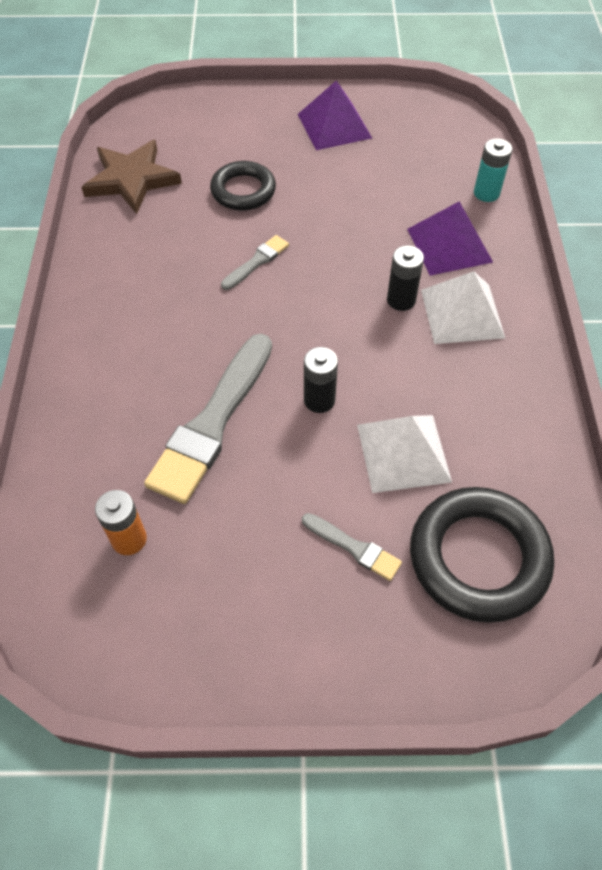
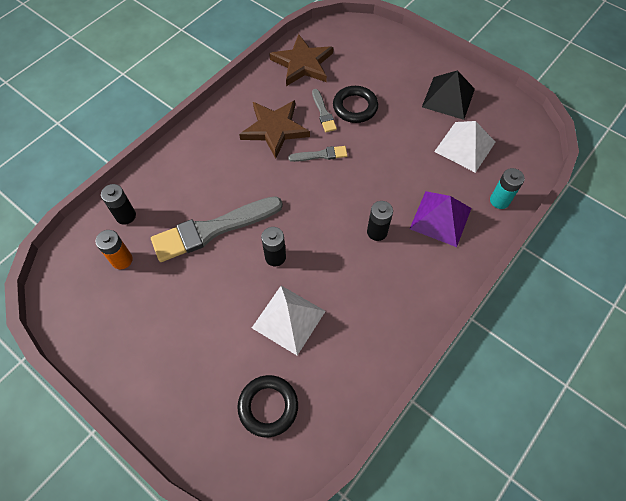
camera: 40 degrees right, 5 degrees up
(78, 486) = (125, 216): none -> black battery
(172, 268) = (274, 129): none -> brown star
(334, 126) = (448, 97): purple pyramid -> black pyramid
(354, 547) = (214, 348): grey brush -> grey brush (323, 113)
(462, 313) = (404, 265): white pyramid -> white pyramid (465, 146)
(478, 558) = (268, 406): black ring -> black ring, size x0.63

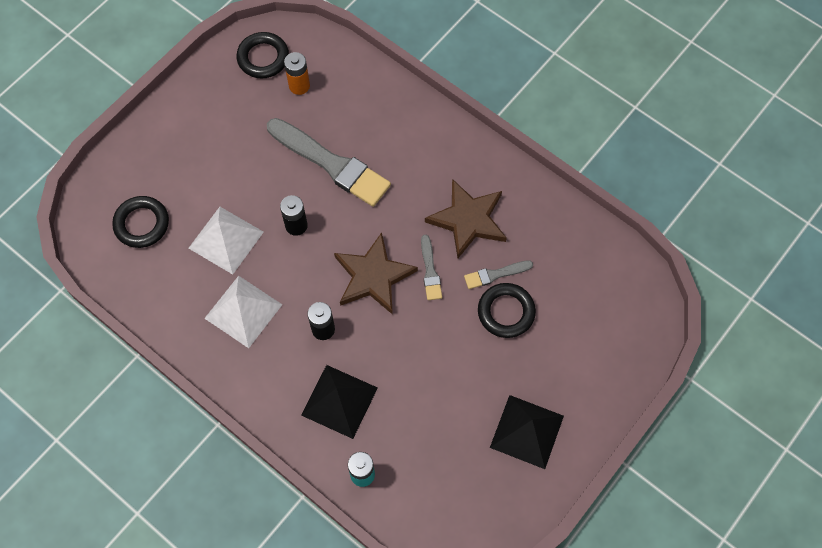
camera: 90 degrees right, 5 degrees up
(82, 295) = (263, 58): none -> black ring
(125, 216) = (350, 82): black battery -> none
(213, 229) = (331, 164): grey brush -> grey brush turned 150 degrees clockwise
(302, 63) = (578, 250): brown star -> brown star (373, 276)
(440, 218) = (339, 401): purple pyramid -> black pyramid
(465, 146) = (445, 443): white pyramid -> white pyramid (243, 311)

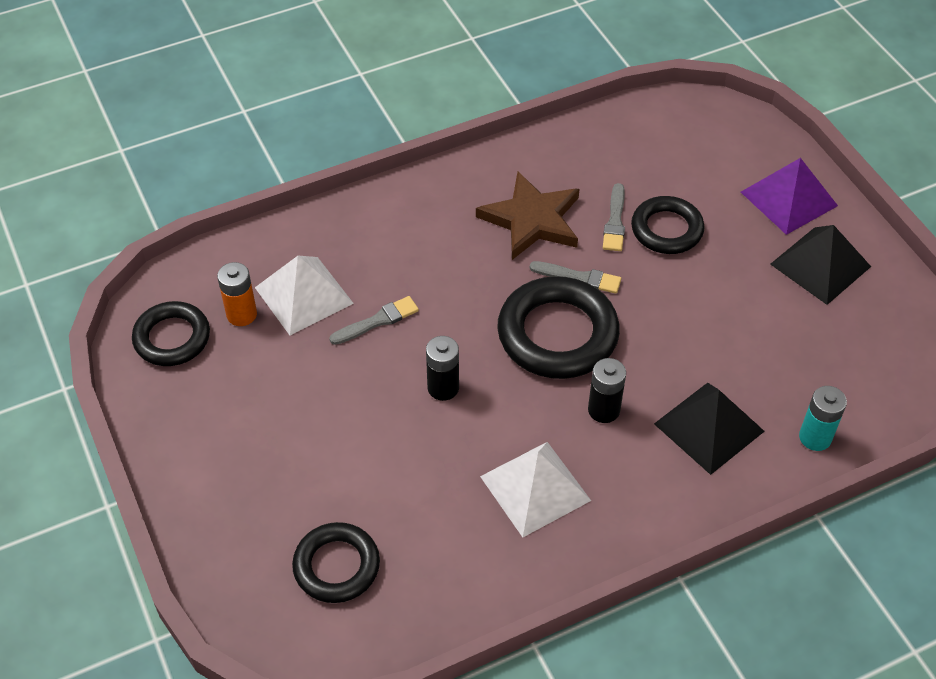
camera: 65 degrees left, 15 degrees down
(226, 239) = (419, 472): white pyramid -> white pyramid (303, 295)
(331, 164) = (377, 321): grey brush -> grey brush, size x0.47
(373, 276) = (557, 334): brown star -> black ring
(584, 388) = (788, 198): none -> purple pyramid

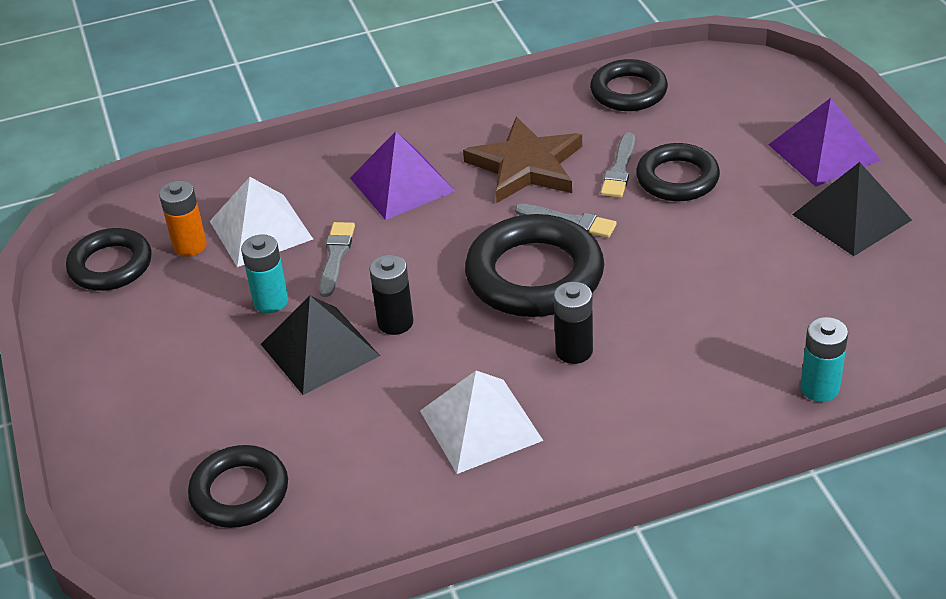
camera: 10 degrees right, 10 degrees down
(327, 370) = (271, 301): none -> turquoise battery
(377, 321) = (336, 256): grey brush -> grey brush turned 60 degrees counterclockwise
(424, 243) = (402, 184): none -> purple pyramid
(610, 138) = (628, 91): none -> black ring
(709, 427) = (694, 373): black pyramid -> black pyramid (320, 349)

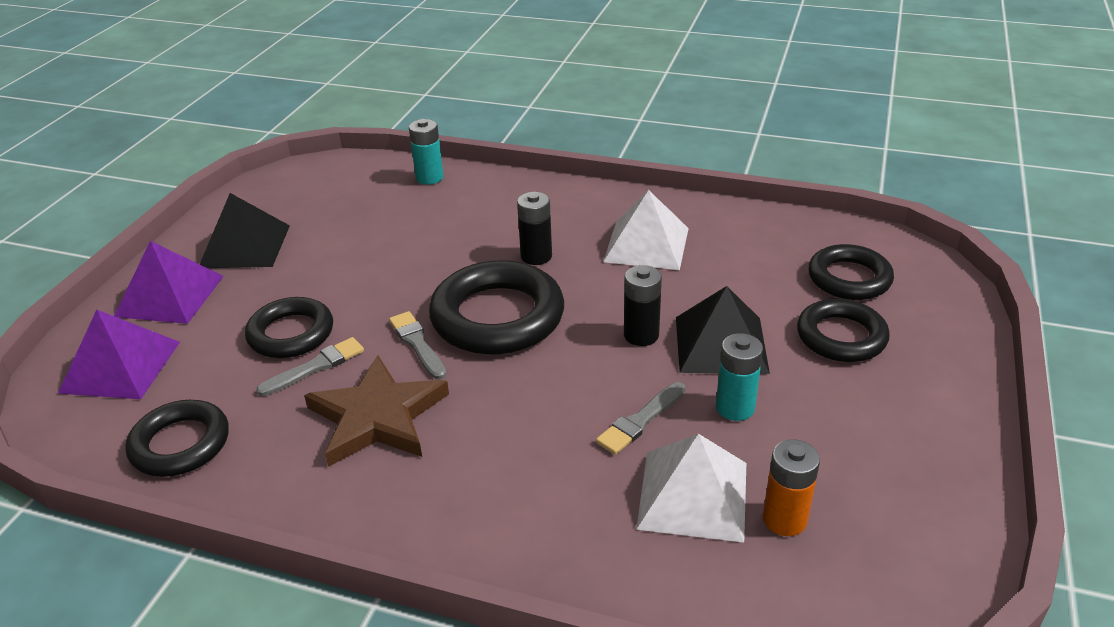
camera: 145 degrees left, 5 degrees down
(110, 265) = (892, 545): black ring -> black ring (841, 336)
(402, 184) = (506, 465): purple pyramid -> purple pyramid (121, 366)

